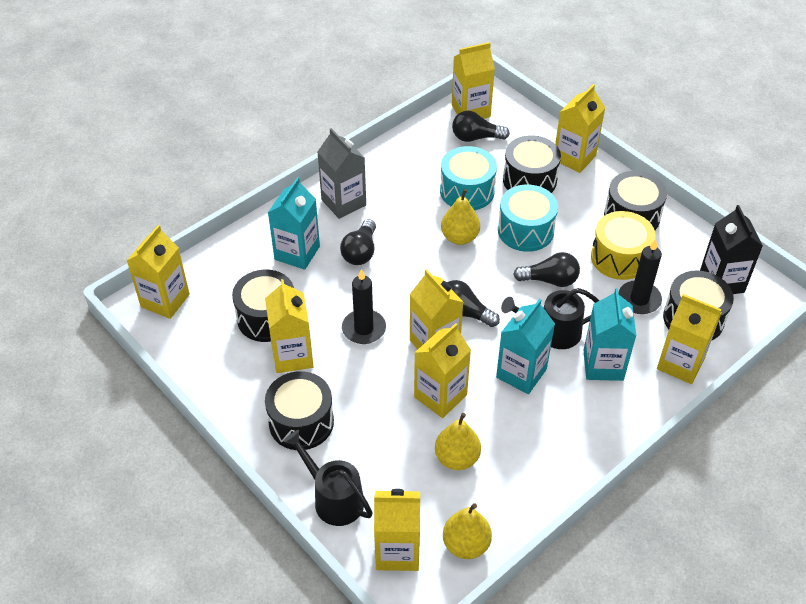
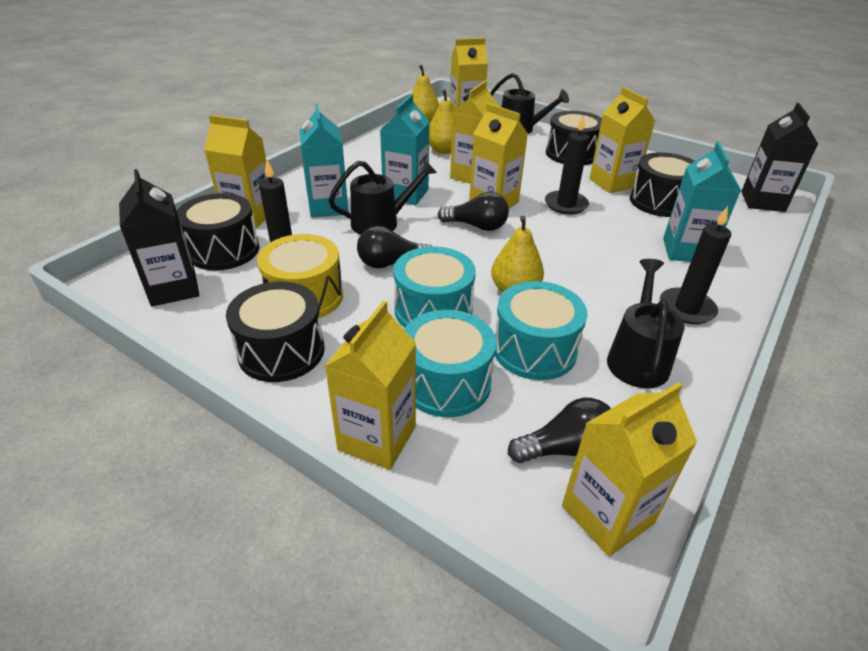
camera: 165 degrees right, 10 degrees down
(165, 300) = (762, 201): yellow carton -> black carton
(343, 202) = (686, 308): grey carton -> black candle
(360, 252) = (619, 261): black light bulb -> none
(404, 175) = (637, 358): none -> black watering can
(529, 180) = (446, 382): black drum -> turquoise drum

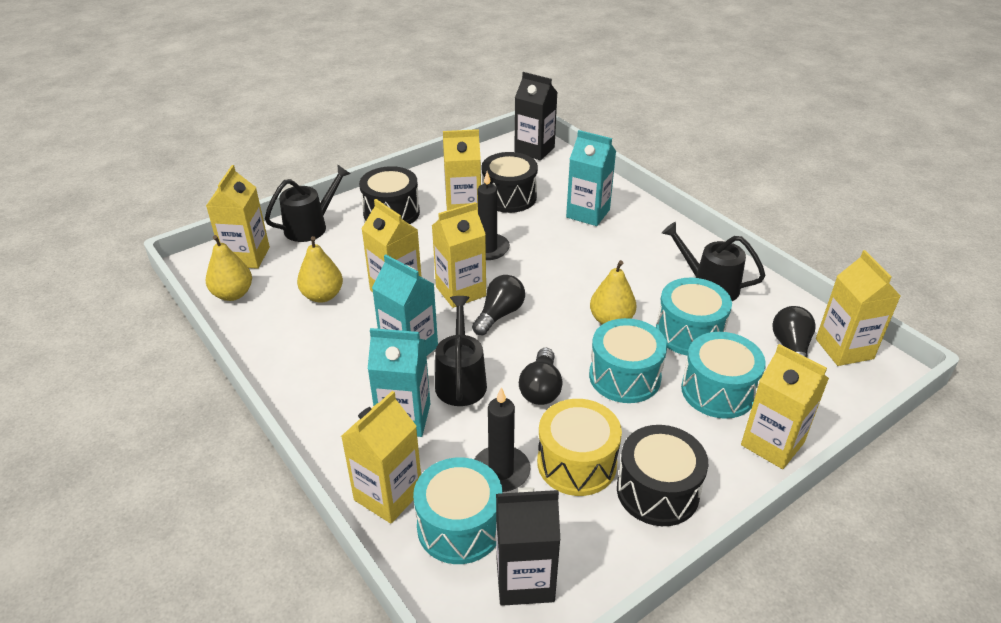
camera: 70 degrees left, 0 degrees up
(224, 250) = (459, 526): black drum -> turquoise drum
(686, 308) = (660, 242): black candle -> none

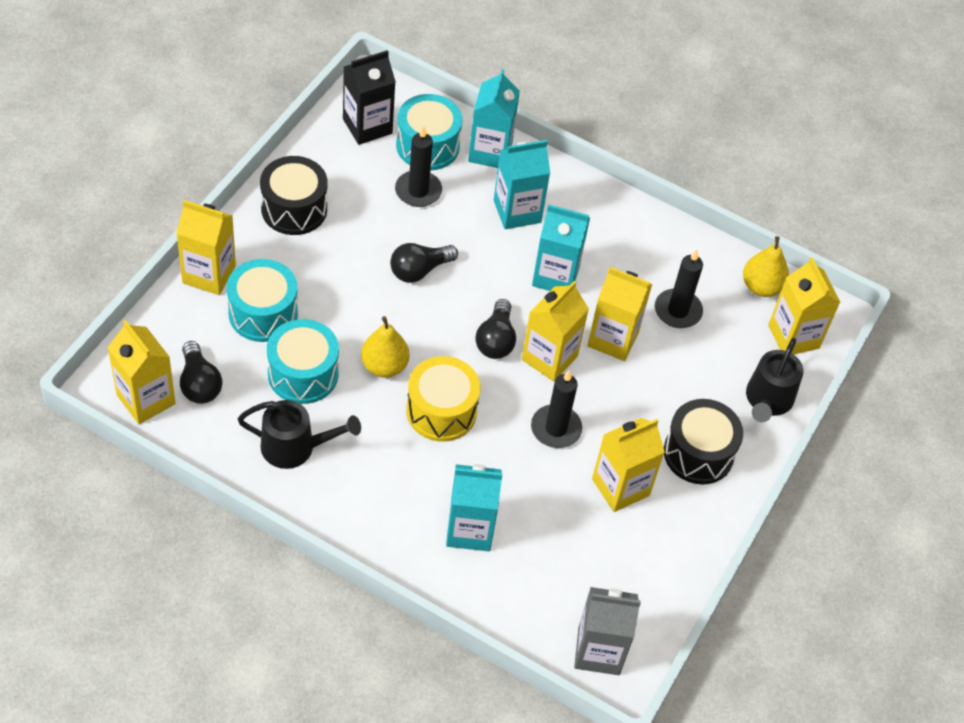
camera: 150 degrees right, 15 degrees up
(322, 296) = (677, 311): yellow pear -> black candle
(388, 495) = (490, 152): yellow carton -> turquoise carton
(461, 380) = (492, 258): black watering can -> none
(509, 197) = (579, 530): black drum -> none
(534, 150) = (598, 651): black carton -> grey carton
(541, 388) = (419, 270): black light bulb -> black light bulb turned 105 degrees counterclockwise
(576, 463) = (363, 213): yellow drum -> yellow drum (441, 411)
(624, 376) = (350, 304): turquoise drum -> none

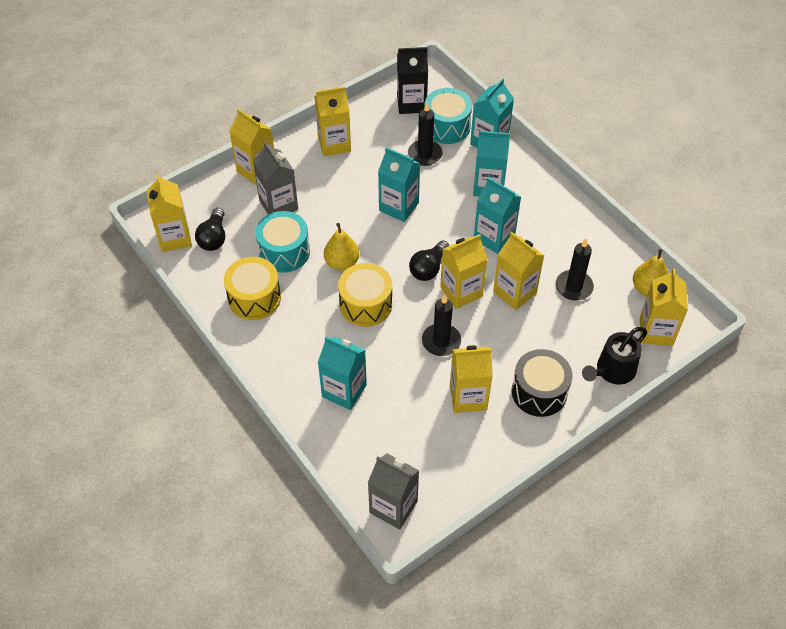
camera: 30 degrees right, 0 degrees up
(263, 313) = (278, 205): turquoise drum -> grey carton
(294, 209) = (334, 144): black drum -> yellow carton
(295, 447) = (254, 298): black watering can -> yellow drum
(419, 270) = (399, 206): black light bulb -> turquoise carton

